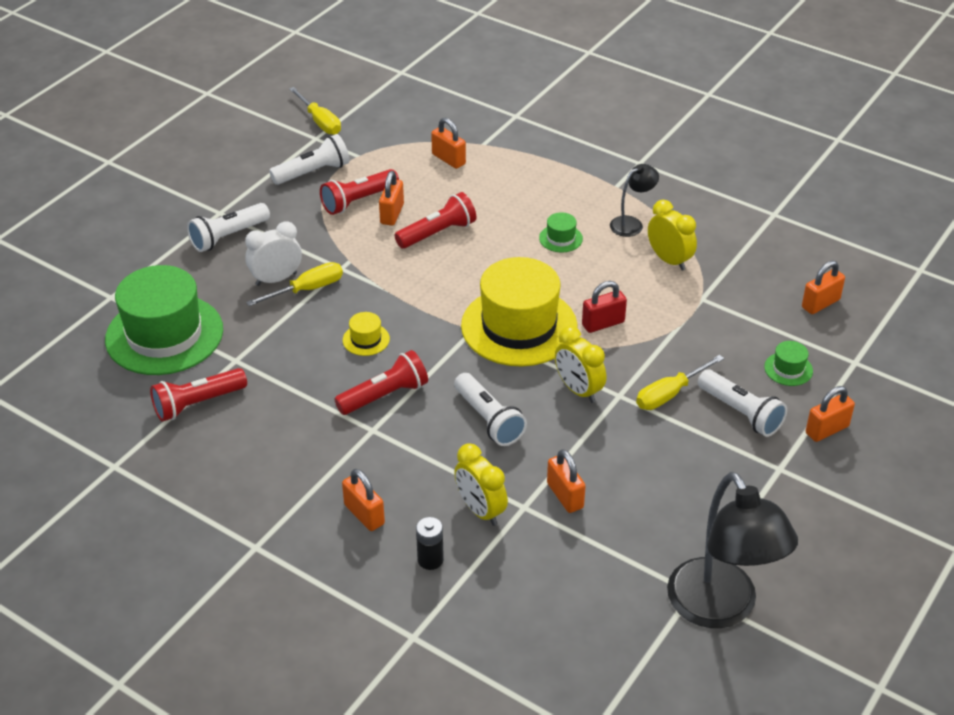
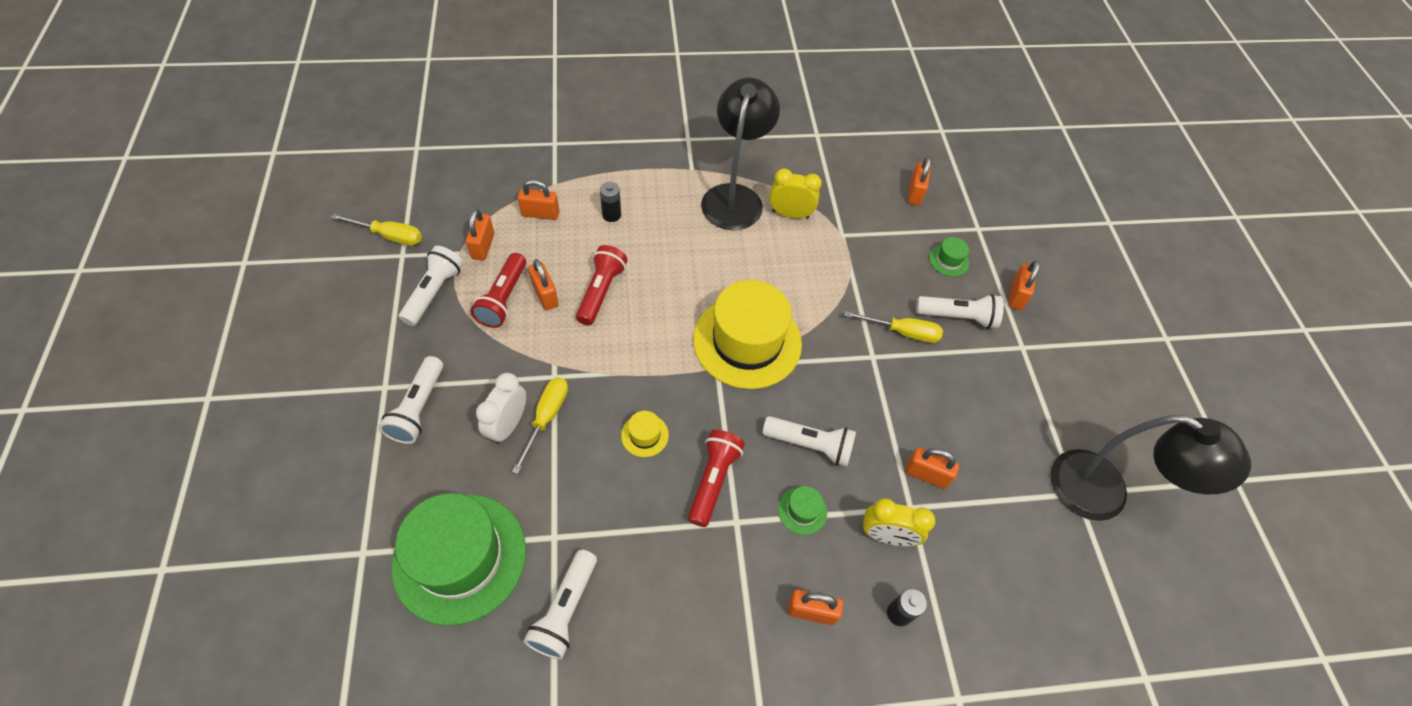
camera: 45 degrees left, 15 degrees up
(197, 404) = (565, 610): red flashlight -> white flashlight
(380, 160) = (483, 246): none -> orange padlock
(506, 186) = (611, 215): none -> black battery
(560, 238) = (698, 240): green hat -> green hat (802, 510)
(578, 390) = (843, 372): yellow clock -> none
(603, 323) = (801, 299): red padlock -> none
(632, 223) = (735, 197): black lamp -> black lamp, size x2.07
(670, 394) = (902, 332): yellow screwdriver -> yellow screwdriver turned 90 degrees counterclockwise

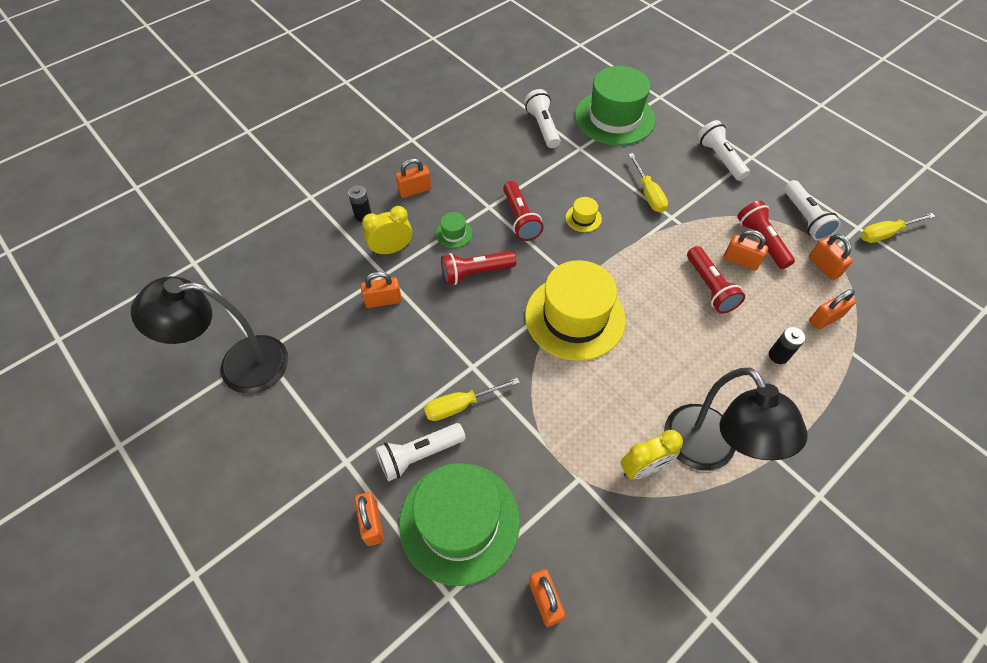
camera: 150 degrees right, 0 degrees up
(508, 425) = (664, 178): white clock -> none
(810, 445) = (475, 273): white flashlight -> red flashlight
(948, 260) = (459, 522): green hat -> green hat, size x2.49

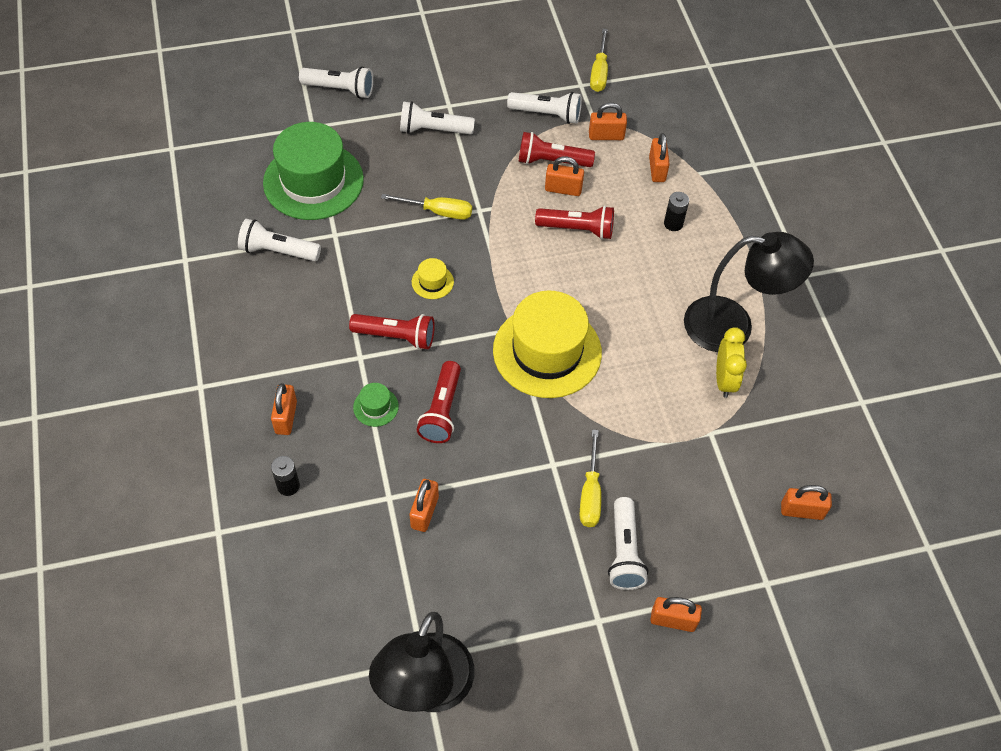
camera: 65 degrees left, 0 degrees up
(391, 249) = (358, 476): yellow clock -> none
(459, 522) = (705, 546): green hat -> none
(705, 95) = (340, 89): none -> white flashlight
(740, 261) = (563, 189): orange padlock -> orange padlock turned 45 degrees clockwise

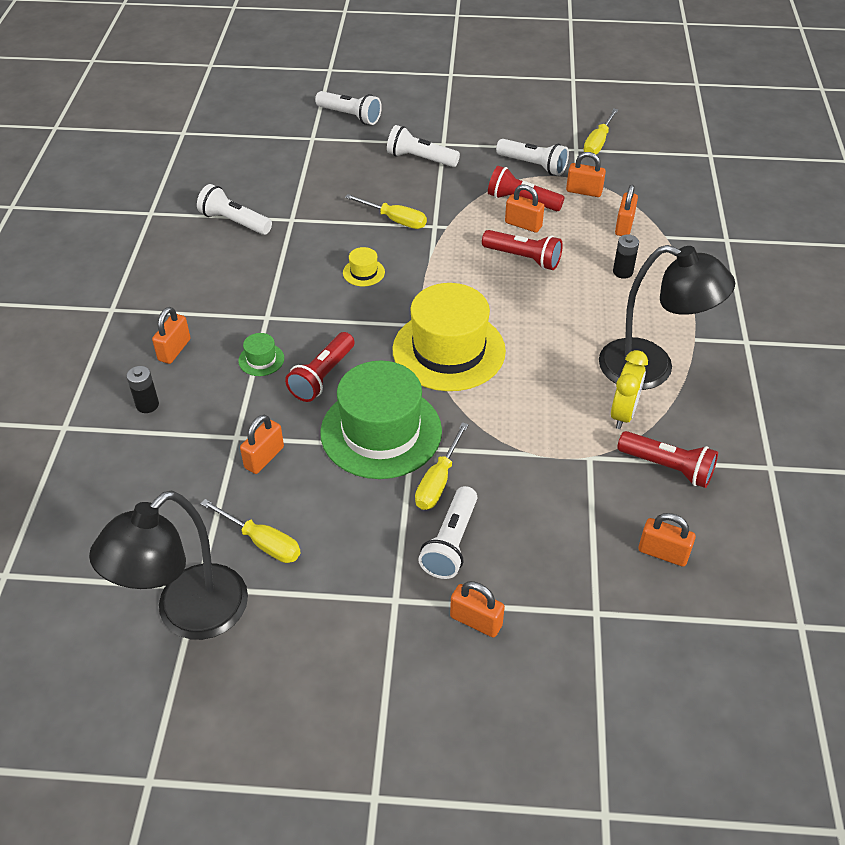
camera: 20 degrees right, 10 degrees down
(313, 181) = (292, 177): green hat -> green hat (381, 431)
(396, 336) = (308, 308): red flashlight -> red flashlight (668, 467)
(460, 599) = (262, 542): none -> yellow screwdriver

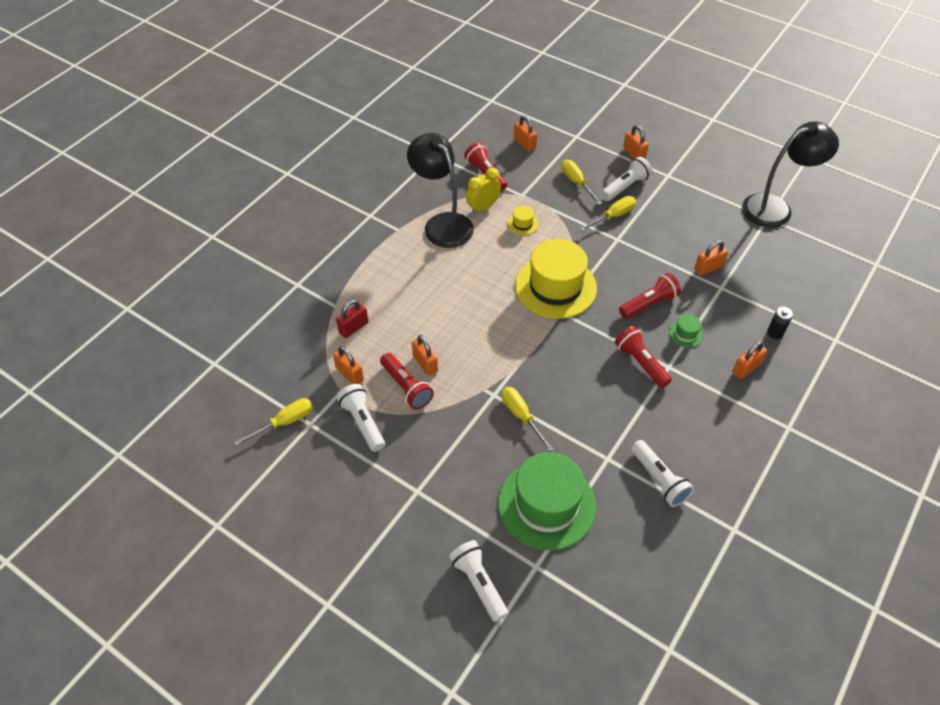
camera: 150 degrees left, 5 degrees up
(262, 542) = (726, 225): yellow screwdriver -> yellow screwdriver (576, 182)
(363, 272) = (576, 374): yellow hat -> yellow hat (522, 224)
(381, 431) = (630, 254): green hat -> green hat (546, 504)
(420, 159) = (452, 480): white flashlight -> none
(523, 258) = (450, 333): red flashlight -> red flashlight (640, 362)
(622, 272) = (393, 291): black battery -> none
(624, 226) = (353, 327): orange padlock -> red padlock

